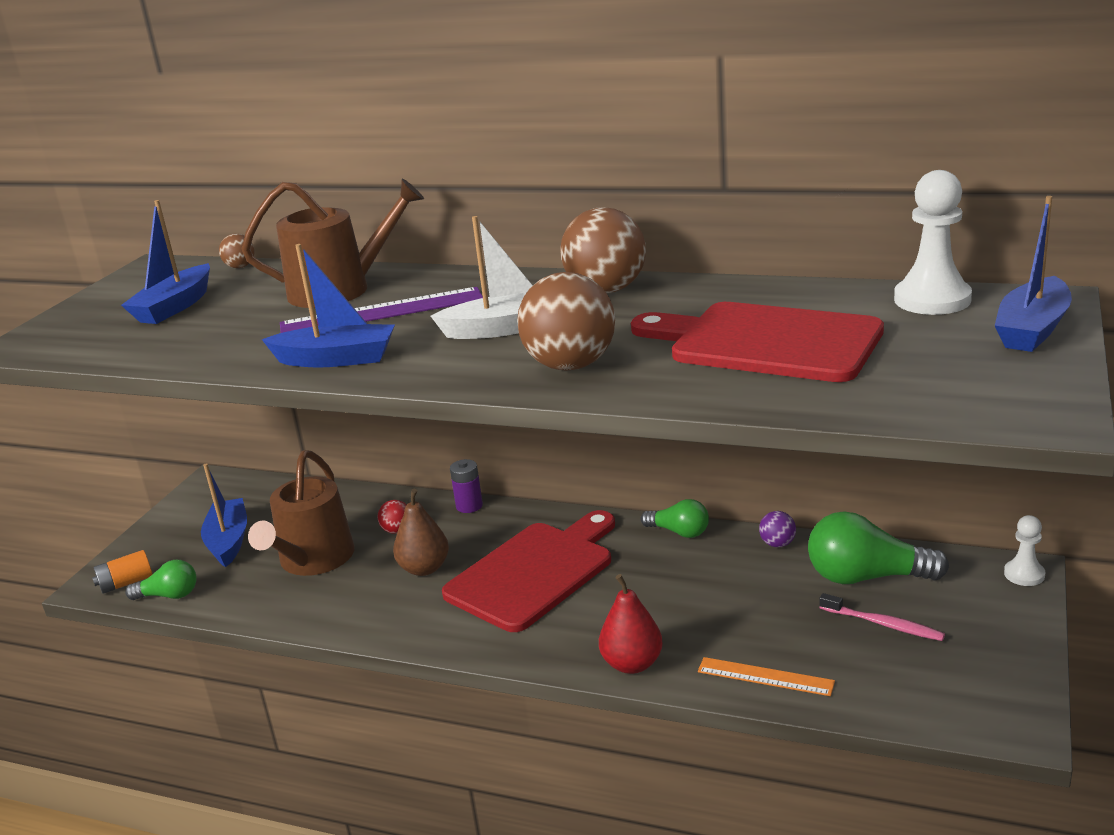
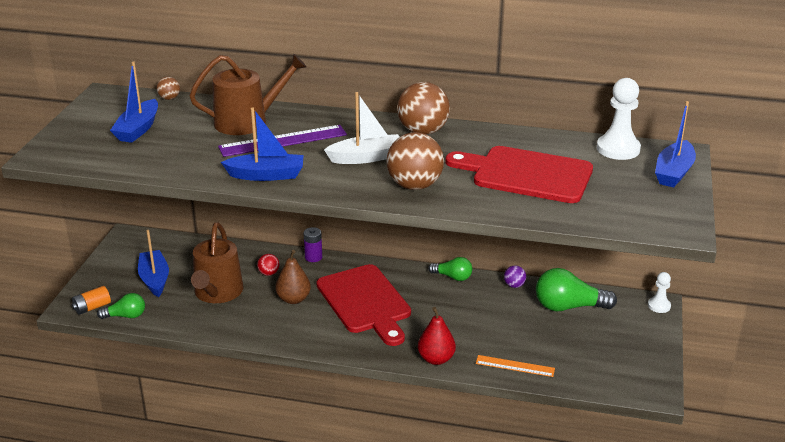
camera: 10 degrees left, 5 degrees up
(534, 572) = (365, 302): red cutting board -> red cutting board turned 120 degrees clockwise
(883, 624) = (580, 335): pink toothbrush -> none

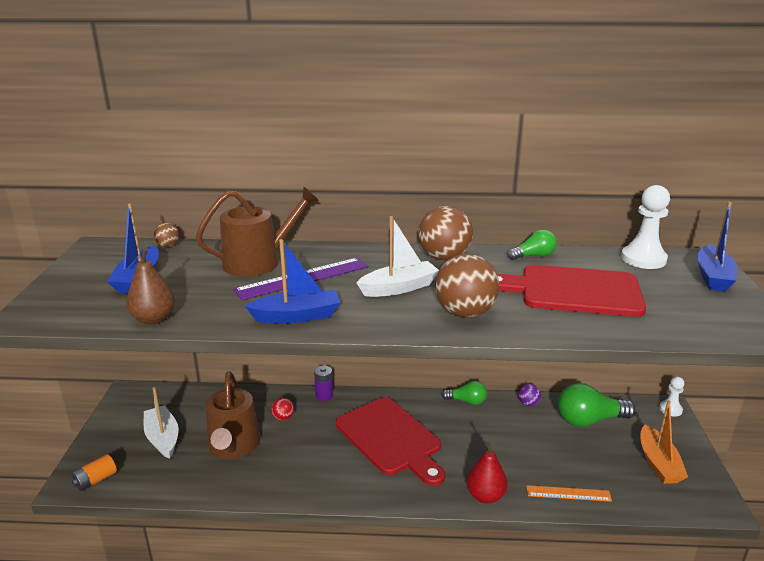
camera: 10 degrees left, 5 degrees down
(125, 316) = (135, 486): green light bulb -> green light bulb (533, 256)
(154, 279) = (163, 438): blue boat -> white boat
(293, 299) = (316, 444): brown pear -> brown pear (154, 319)
(617, 351) = (658, 463): none -> orange boat

